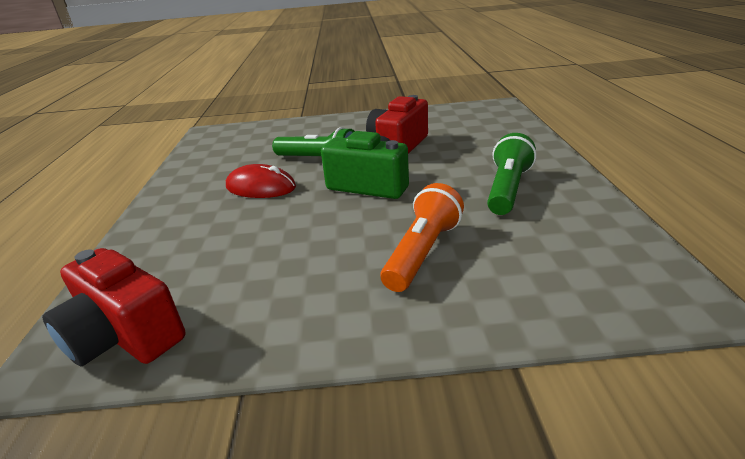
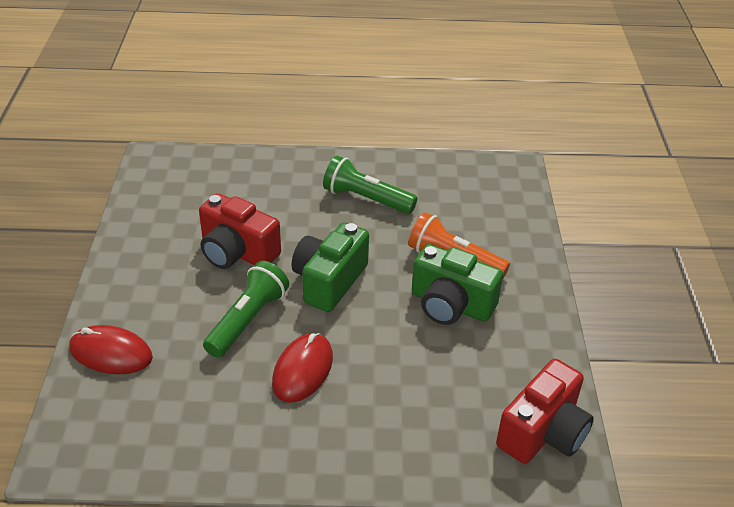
camera: 90 degrees left, 10 degrees up
(289, 128) = (111, 353): none -> red mouse
(343, 255) = (451, 305): none -> green camera

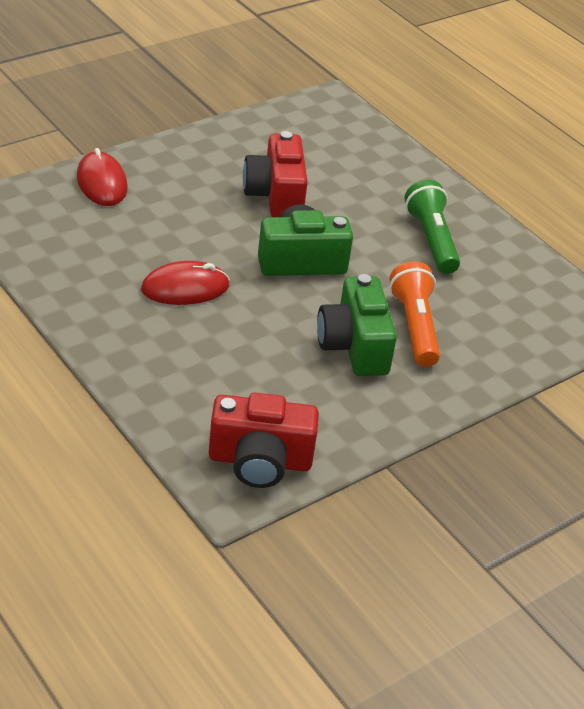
camera: 50 degrees right, 0 degrees up
(247, 320) = (207, 235): green flashlight -> none

